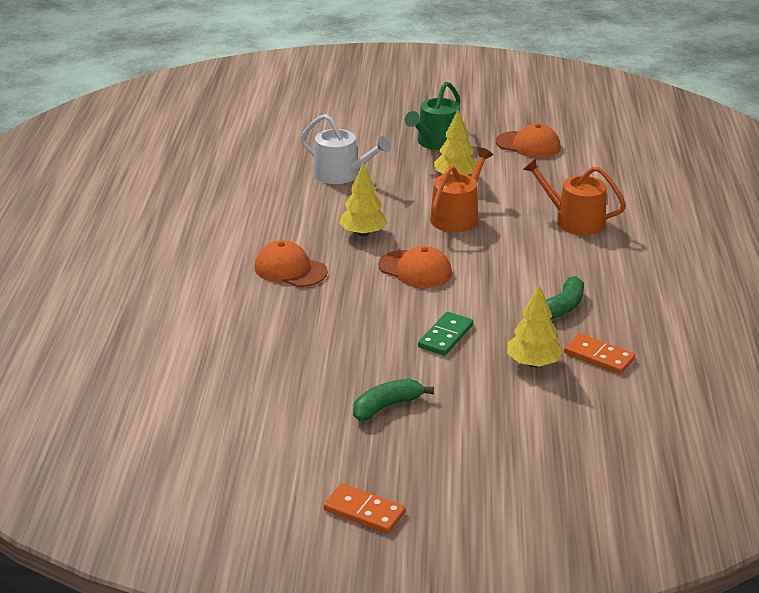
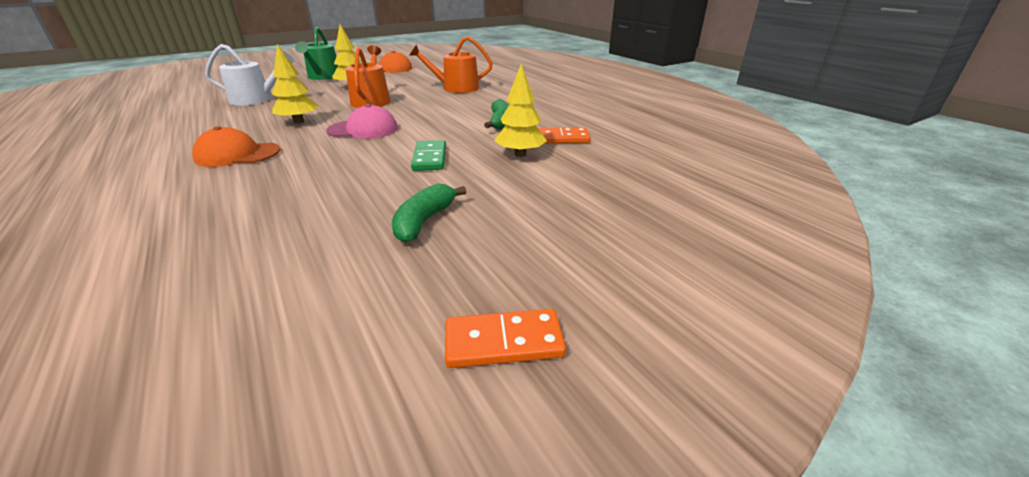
camera: 35 degrees left, 0 degrees up
(415, 269) = (363, 129): orange cap -> pink cap

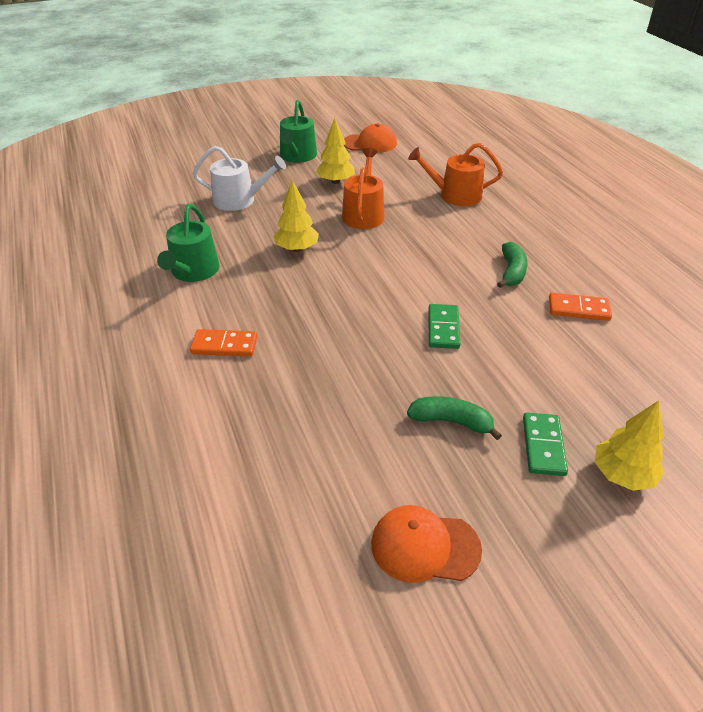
camera: 10 degrees right, 10 degrees up
(180, 140) = (193, 271): none -> green watering can
(237, 154) = (256, 301): orange cap -> orange cap (424, 546)
(363, 129) = (367, 271): pink cap -> none
(424, 221) = (451, 422): green banana -> green banana turned 75 degrees clockwise
(504, 342) = (530, 563): orange domino -> orange domino (224, 345)
(520, 154) = (535, 332): yellow tree -> yellow tree (622, 475)
(525, 230) = (543, 446): none -> green domino

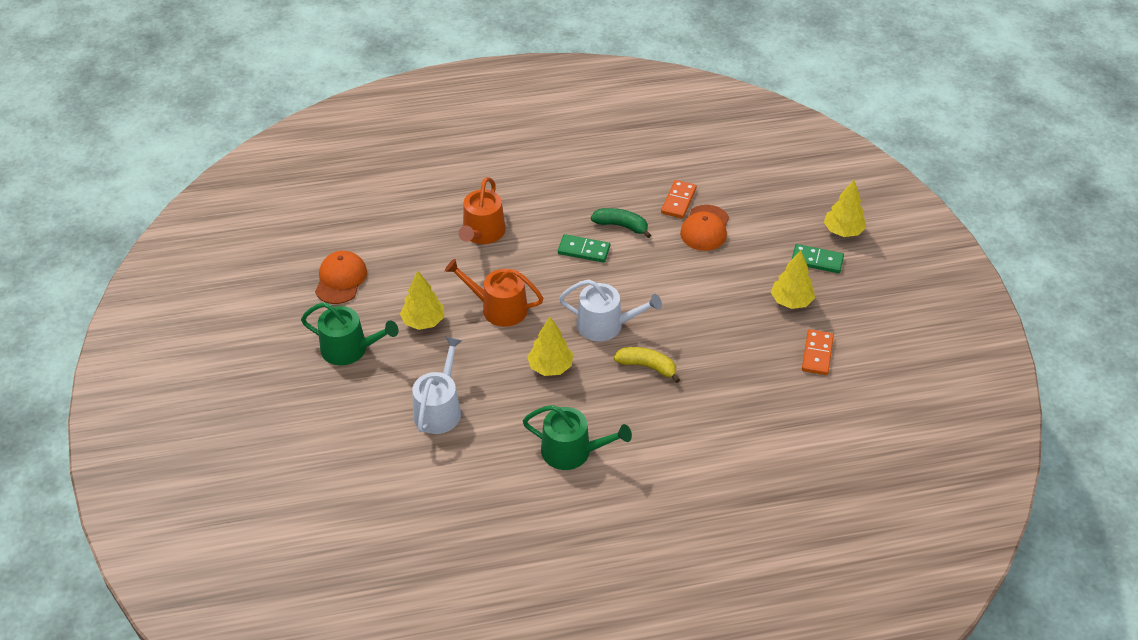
camera: 80 degrees left, 5 degrees up
(224, 345) = (689, 429): orange domino -> orange domino (817, 354)
(309, 308) = (647, 367): none -> yellow banana
(361, 275) = (605, 325): none -> white watering can
(424, 546) = (892, 335): orange cap -> orange cap (705, 228)
(443, 328) = (689, 285): green domino -> green domino (583, 250)
(451, 422) = (791, 301): green banana -> yellow tree

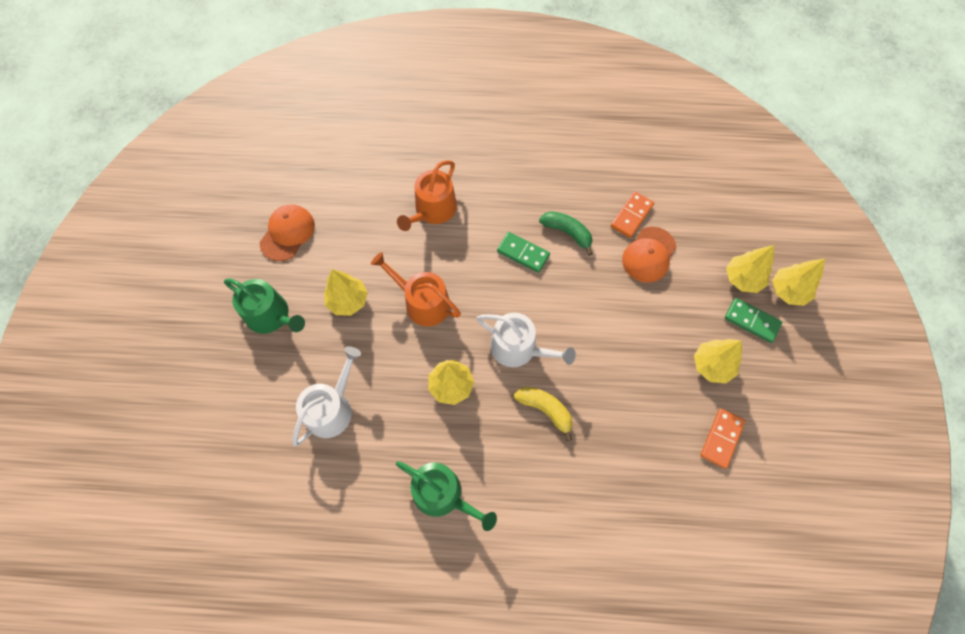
camera: 15 degrees right, 20 degrees up
(798, 230) = (743, 279): none -> yellow tree

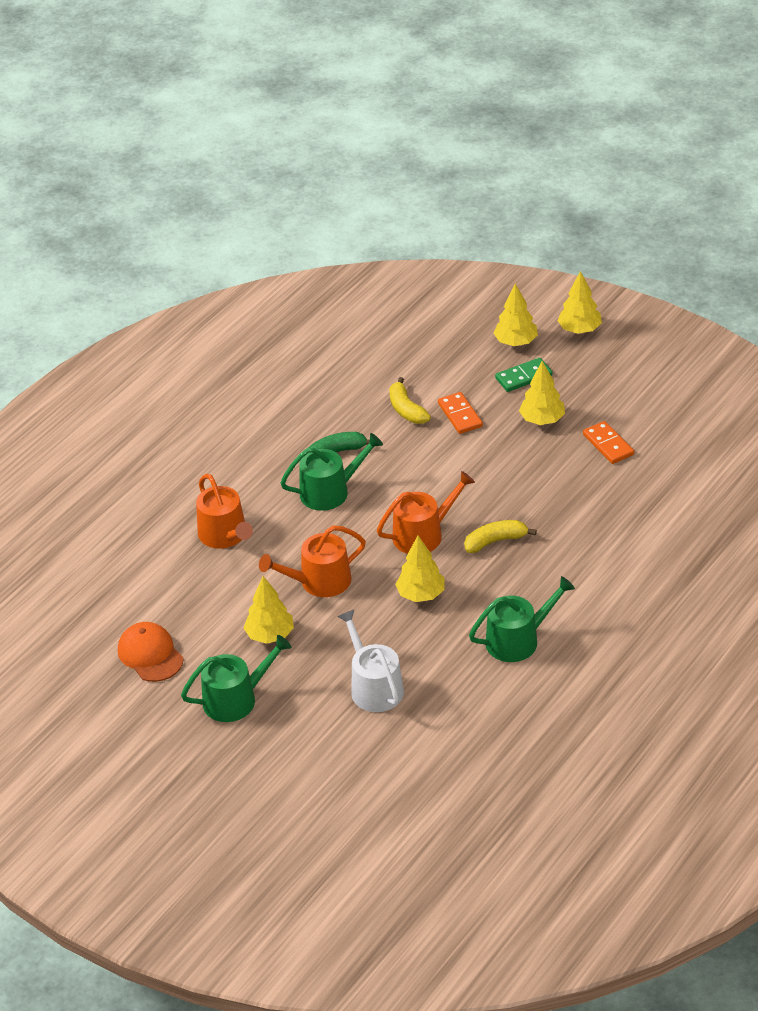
camera: 55 degrees left, 25 degrees down
(518, 348) = (423, 534): white watering can -> orange watering can
(523, 253) = (330, 491): green domino -> green watering can
(631, 216) = (357, 402): orange domino -> orange domino (460, 415)
(649, 255) = (406, 410): orange cap -> yellow banana
(743, 279) = (481, 363): yellow tree -> yellow tree (579, 330)

